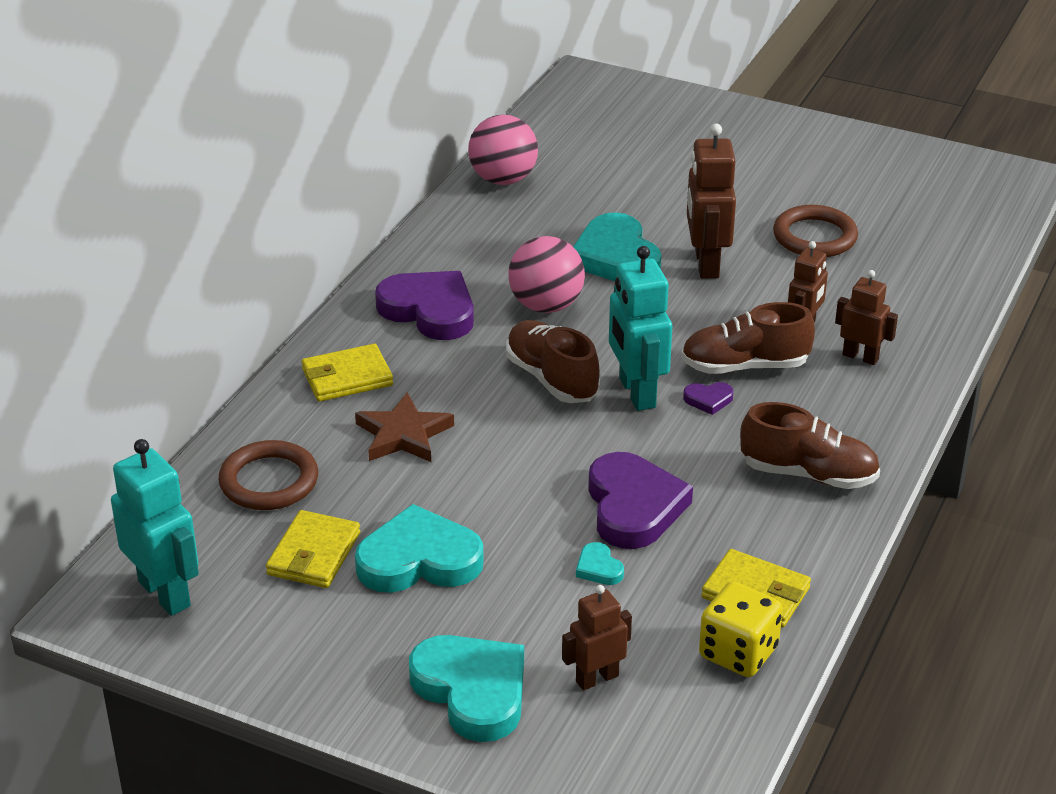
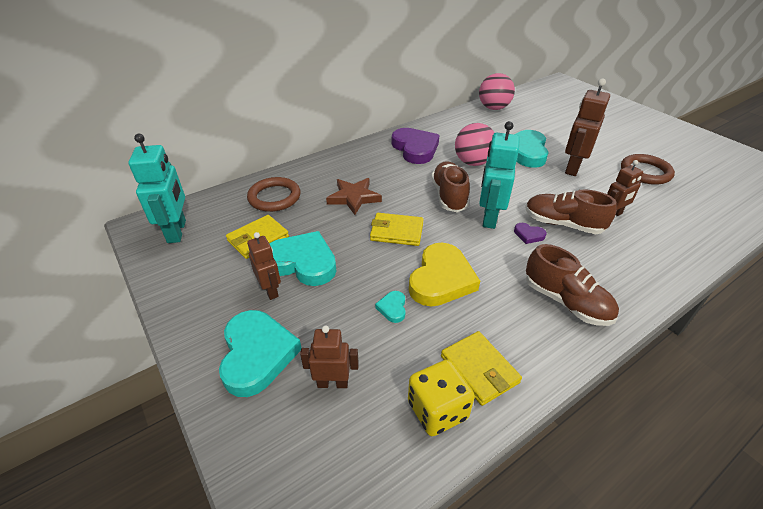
camera: 30 degrees right, 5 degrees up
(347, 377) = (352, 165): yellow wallet -> yellow wallet (397, 232)
(633, 507) = (441, 279): purple heart -> yellow heart
(860, 357) = (641, 242): brown robot -> brown robot (270, 290)

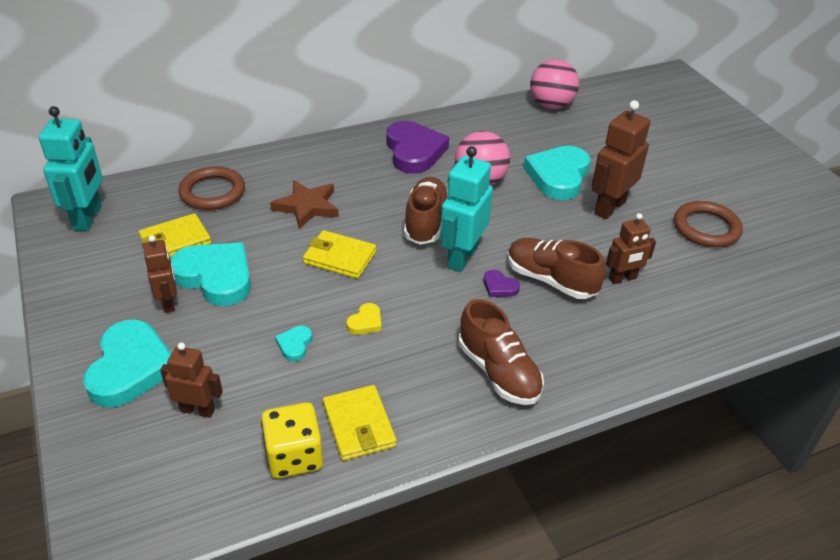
camera: 10 degrees right, 0 degrees up
(441, 279) = (365, 322): yellow heart -> yellow heart, size x0.44

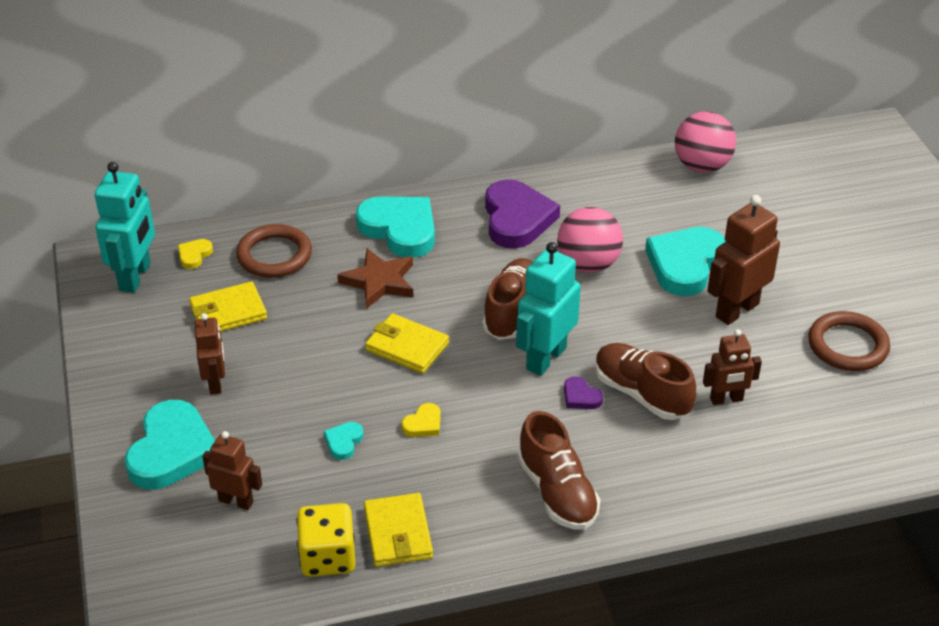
camera: 10 degrees right, 0 degrees up
(141, 197) = (194, 255): none -> yellow heart
(215, 277) = (268, 358): turquoise heart -> turquoise heart (400, 229)

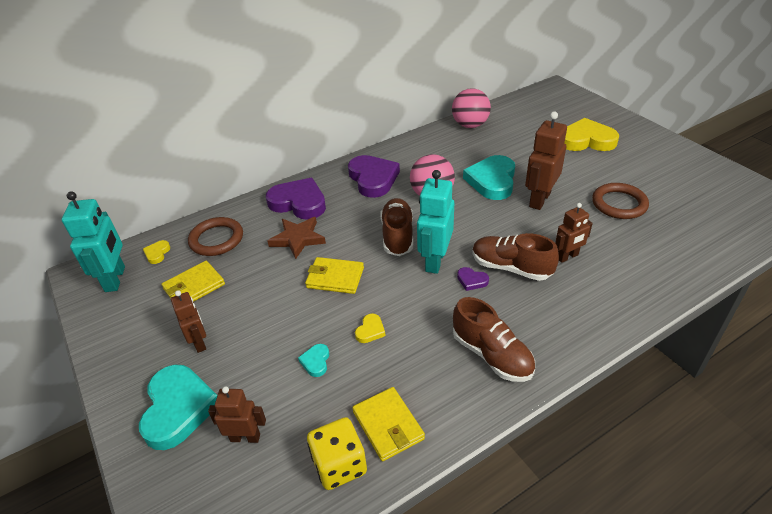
camera: 15 degrees left, 0 degrees up
(400, 229) = (299, 203): turquoise heart -> purple heart
(865, 235) = (586, 140): none -> yellow heart

